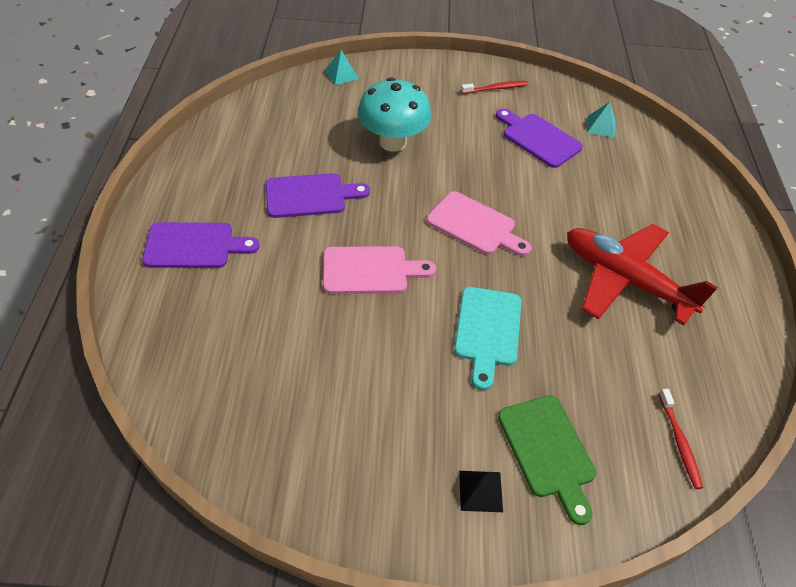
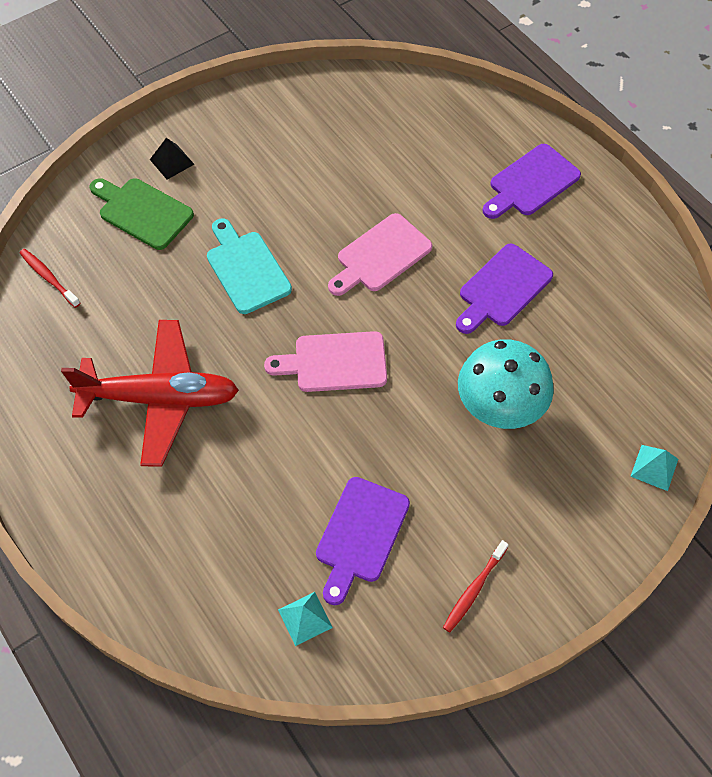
camera: 145 degrees right, 10 degrees up
(538, 139) = (360, 534): purple cutting board -> purple cutting board turned 105 degrees clockwise

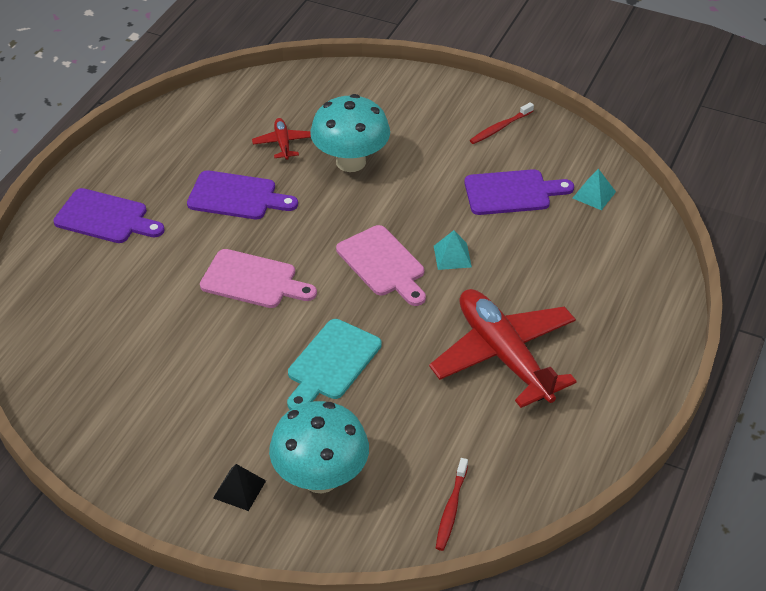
camera: 120 degrees left, 15 degrees down
(142, 212) = (320, 477): green cutting board -> turquoise mushroom
(474, 589) = (500, 127): red toothbrush -> red toothbrush turned 135 degrees clockwise
(564, 360) = (283, 143): none -> red plane
(654, 467) = (340, 78): turquoise pyramid -> turquoise pyramid (452, 256)

